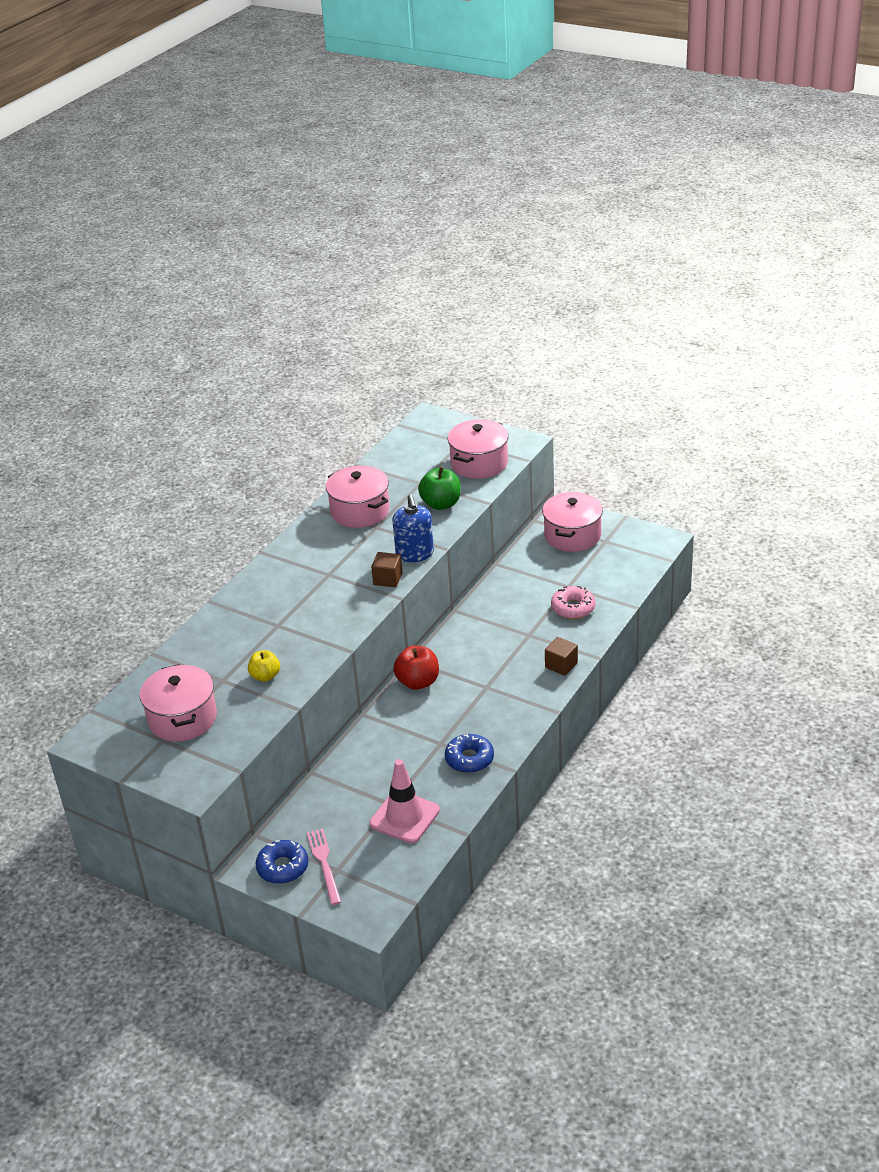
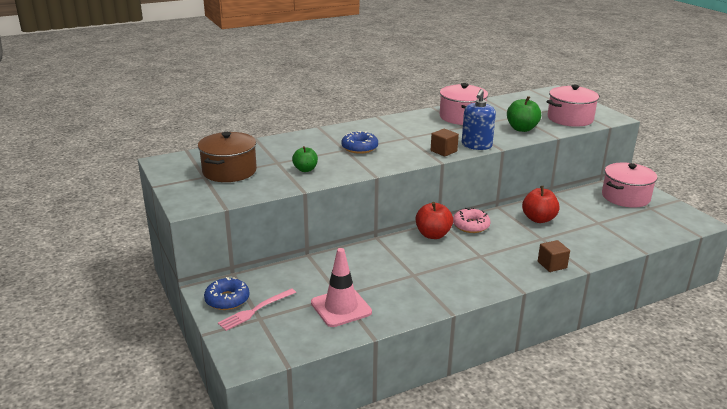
camera: 30 degrees right, 10 degrees down
(182, 718) = (229, 171): pink pot -> brown pot
(265, 676) = (305, 169): yellow apple -> green apple
(324, 863) = (255, 310): pink fork -> pink fork turned 150 degrees counterclockwise
(469, 759) = (425, 293): blue donut -> blue donut (359, 148)
(507, 609) = (538, 219): none -> red apple
(573, 608) = (591, 235): pink donut -> pink donut (471, 226)

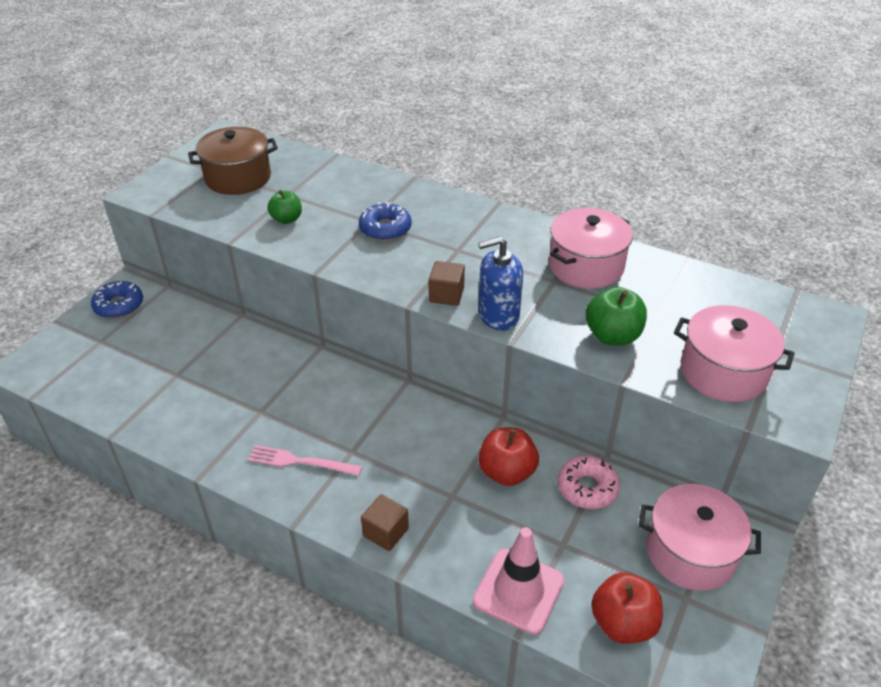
camera: 55 degrees right, 15 degrees up
(255, 310) = (112, 332): pink fork -> pink fork (300, 461)
(341, 307) = (153, 386): pink traffic cone -> pink traffic cone (518, 591)
(433, 235) = (368, 388): red apple -> red apple (623, 623)
(471, 226) = (422, 412): pink donut -> pink donut (587, 488)

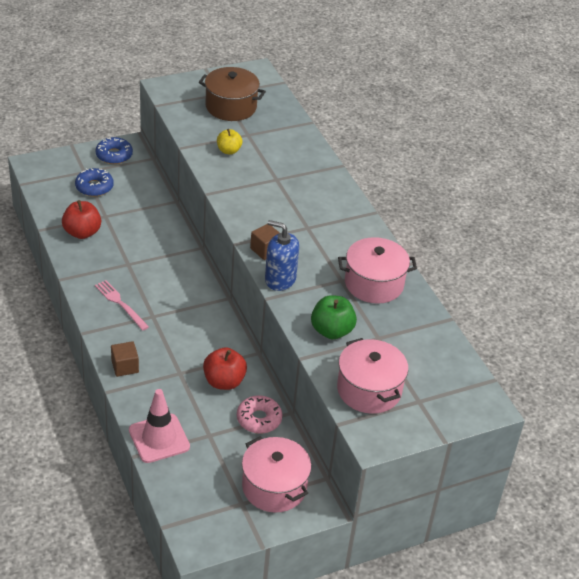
camera: 35 degrees right, 0 degrees up
(287, 219) = (229, 151): green apple -> yellow apple
(385, 229) = (280, 189): blue donut -> blue donut (94, 187)
(623, 623) = (193, 489): red apple -> red apple (82, 232)

